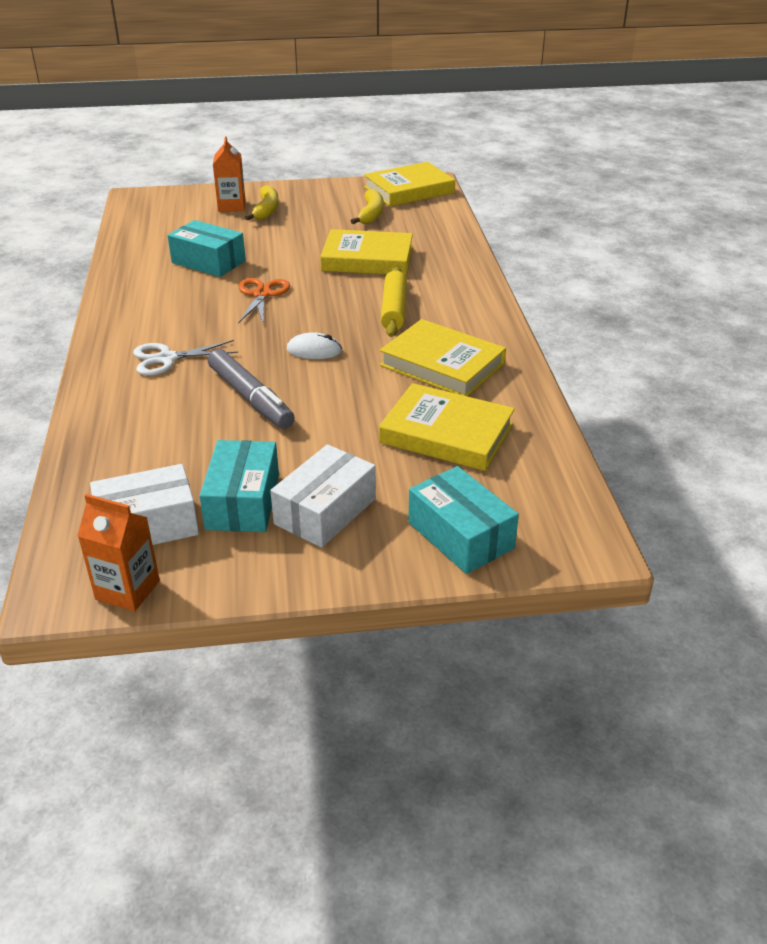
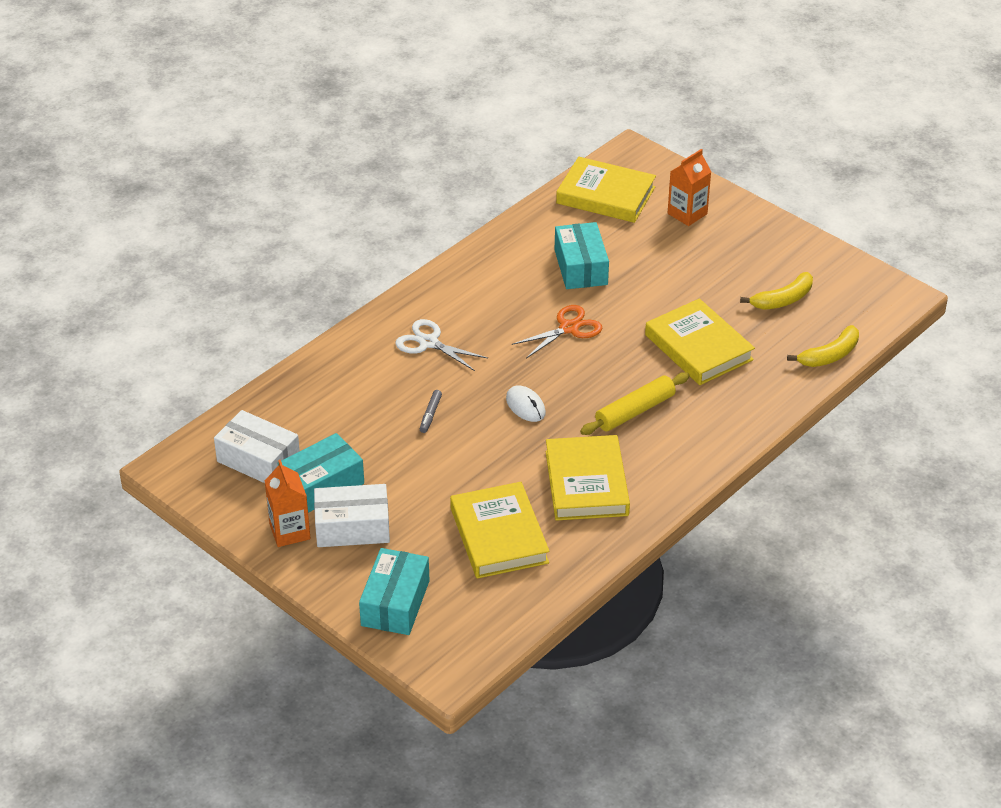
camera: 50 degrees right, 5 degrees up
(127, 590) = (201, 491): orange carton -> orange carton (290, 531)
(250, 398) = (430, 415): grey marker -> grey marker, size x0.46
(266, 210) = (707, 237): yellow banana -> yellow banana (829, 355)
(409, 190) = (864, 292): yellow book -> yellow book (605, 195)

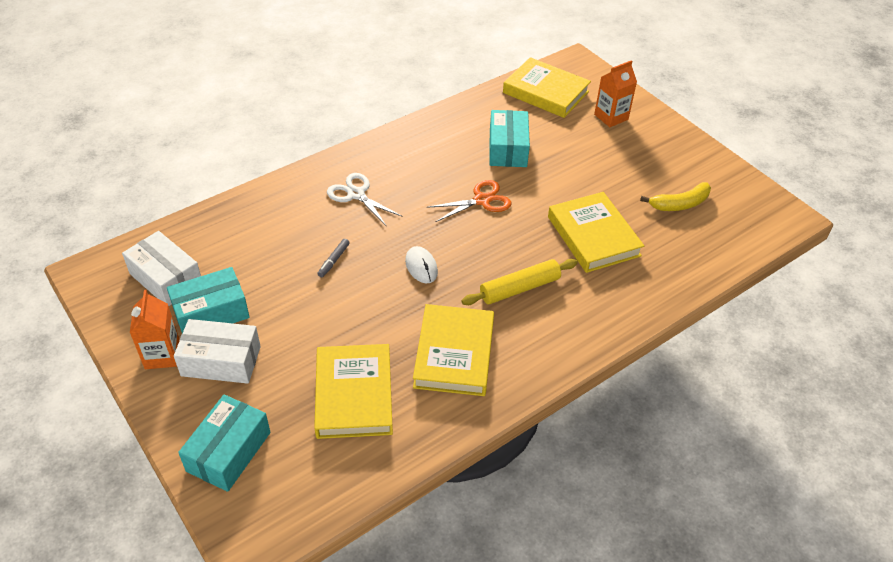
camera: 10 degrees right, 5 degrees up
(829, 355) = (714, 263): yellow banana -> none

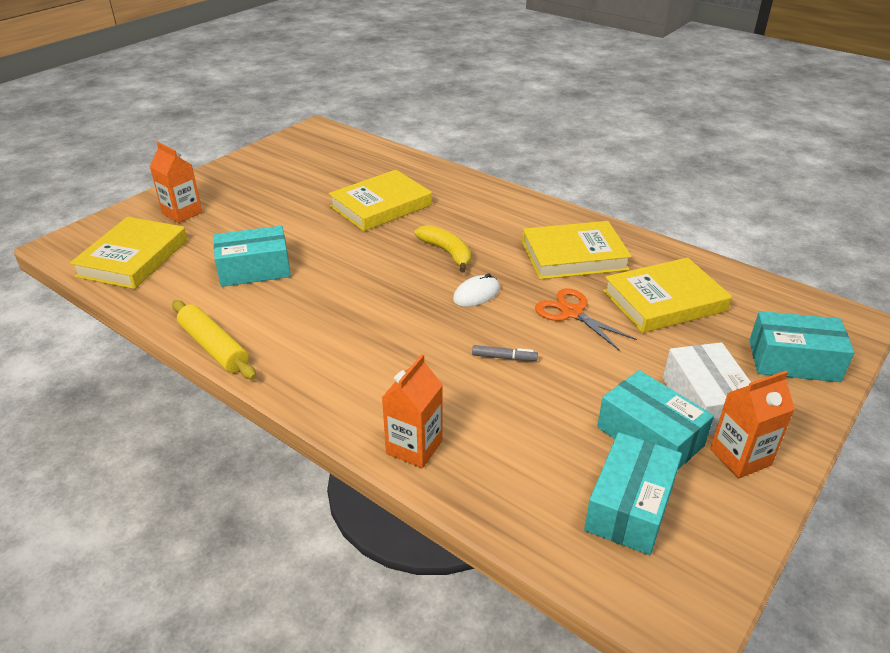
camera: 105 degrees left, 10 degrees down
(166, 279) = (630, 506): white box -> turquoise box
(273, 196) = (414, 447): none -> orange carton
(356, 194) = (379, 368): white scissors -> none
(482, 200) = (354, 273): orange scissors -> orange scissors (572, 313)
(519, 288) = (471, 234): yellow rolling pin -> yellow rolling pin (214, 347)
(679, 204) = (317, 170): yellow banana -> yellow banana (447, 253)

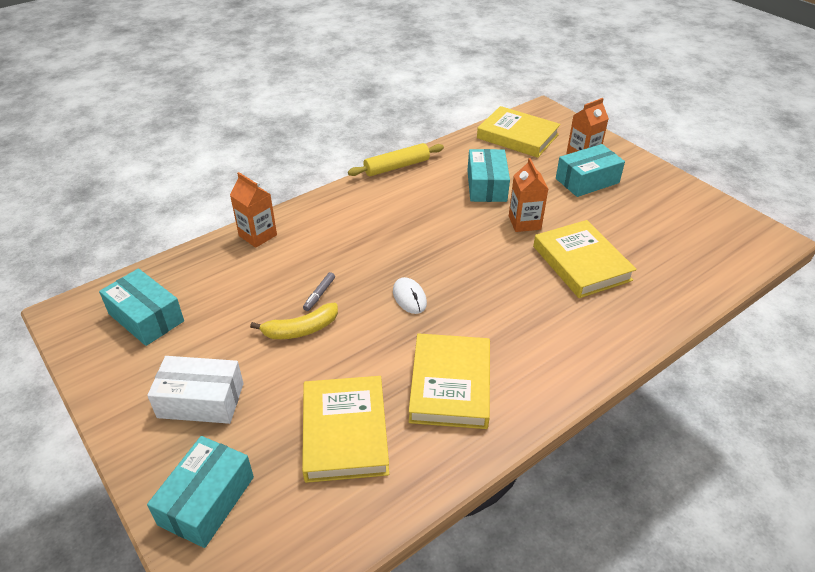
camera: 105 degrees right, 5 degrees up
(447, 253) = (482, 292): yellow banana -> yellow banana (301, 329)
(572, 313) = (357, 353): orange scissors -> none
(650, 436) = (192, 350): turquoise box -> turquoise box (587, 181)
(740, 457) = (138, 396): orange carton -> orange carton (524, 222)

